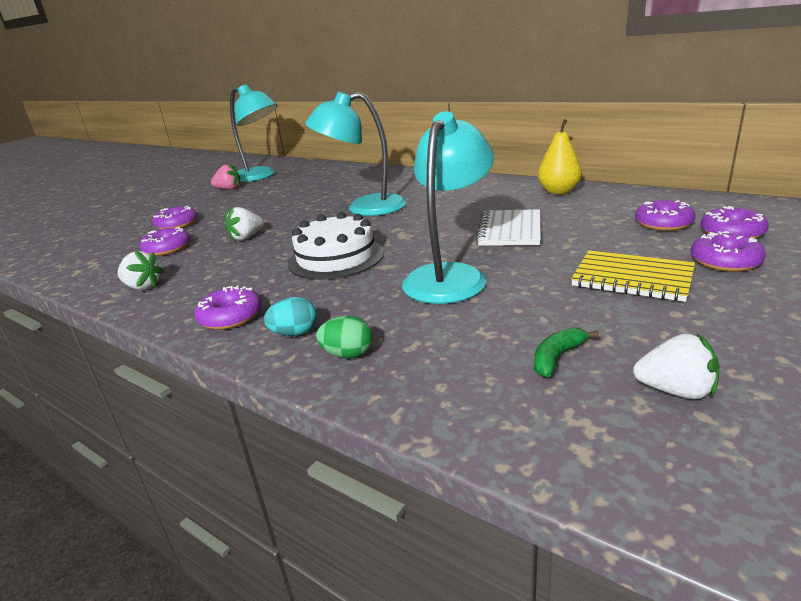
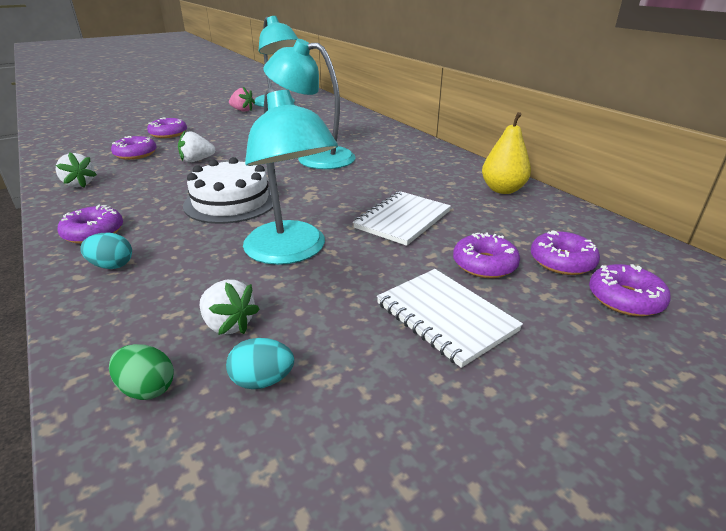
camera: 20 degrees right, 5 degrees up
(348, 354) = (118, 302): green egg -> green egg (147, 388)
(450, 276) = (291, 252): turquoise lamp -> turquoise lamp turned 105 degrees clockwise
(557, 358) = (262, 380): green banana -> turquoise egg
(632, 278) = (445, 317): yellow notebook -> white notebook
(675, 391) = (315, 473): white strawberry -> white strawberry (228, 324)
(725, 261) = (570, 333): purple donut -> purple donut (484, 264)

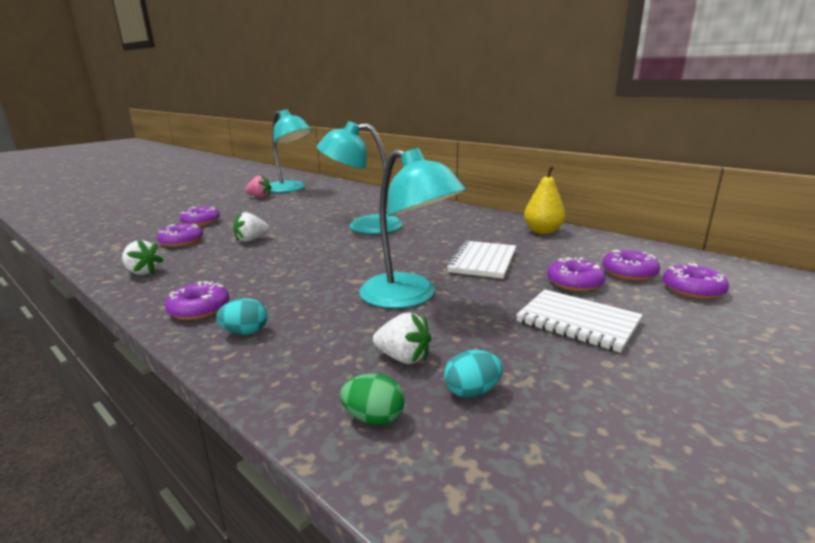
camera: 15 degrees left, 10 degrees down
(231, 202) = (317, 267): white cake -> none

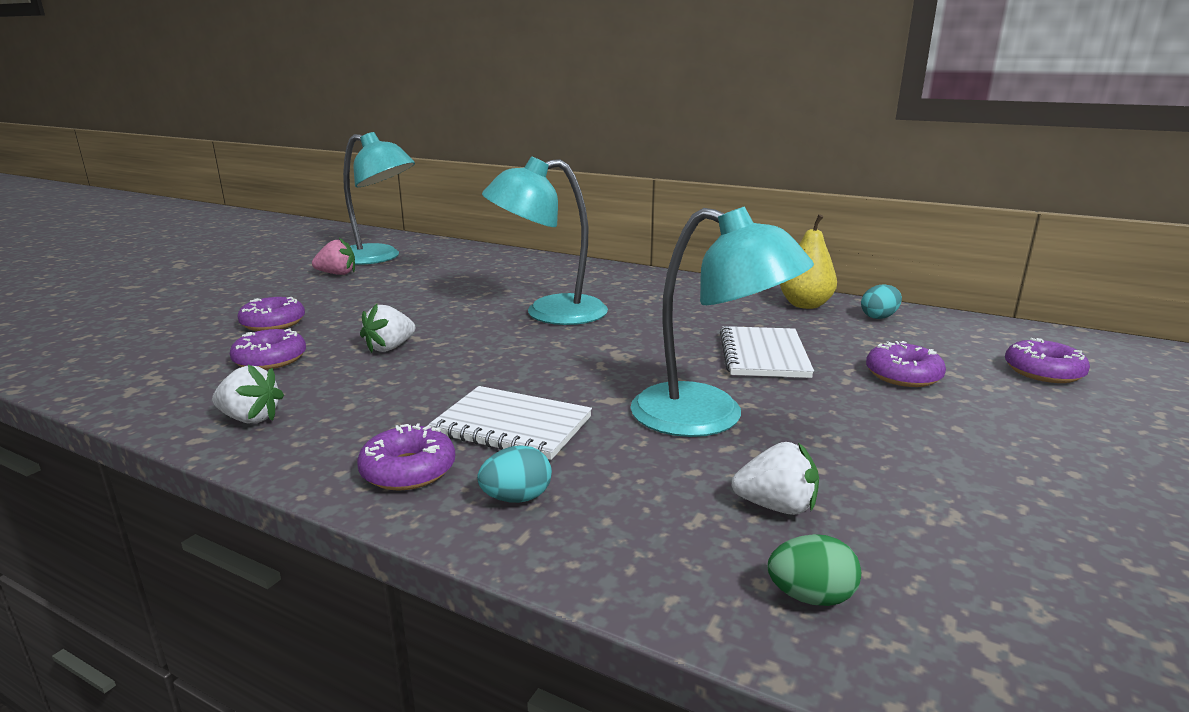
camera: 15 degrees left, 0 degrees up
(472, 391) = (902, 541): turquoise egg -> turquoise egg (879, 317)
(577, 322) = (949, 429): white notebook -> white notebook (512, 426)
(629, 272) = (955, 355): purple donut -> none

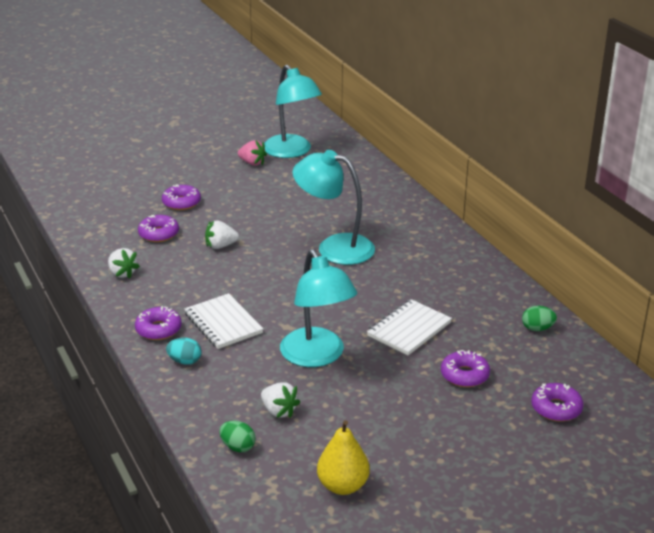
camera: 35 degrees right, 10 degrees up
(805, 305) = (506, 299): yellow pear -> yellow pear (343, 486)
(879, 317) = (537, 328): turquoise egg -> green egg

